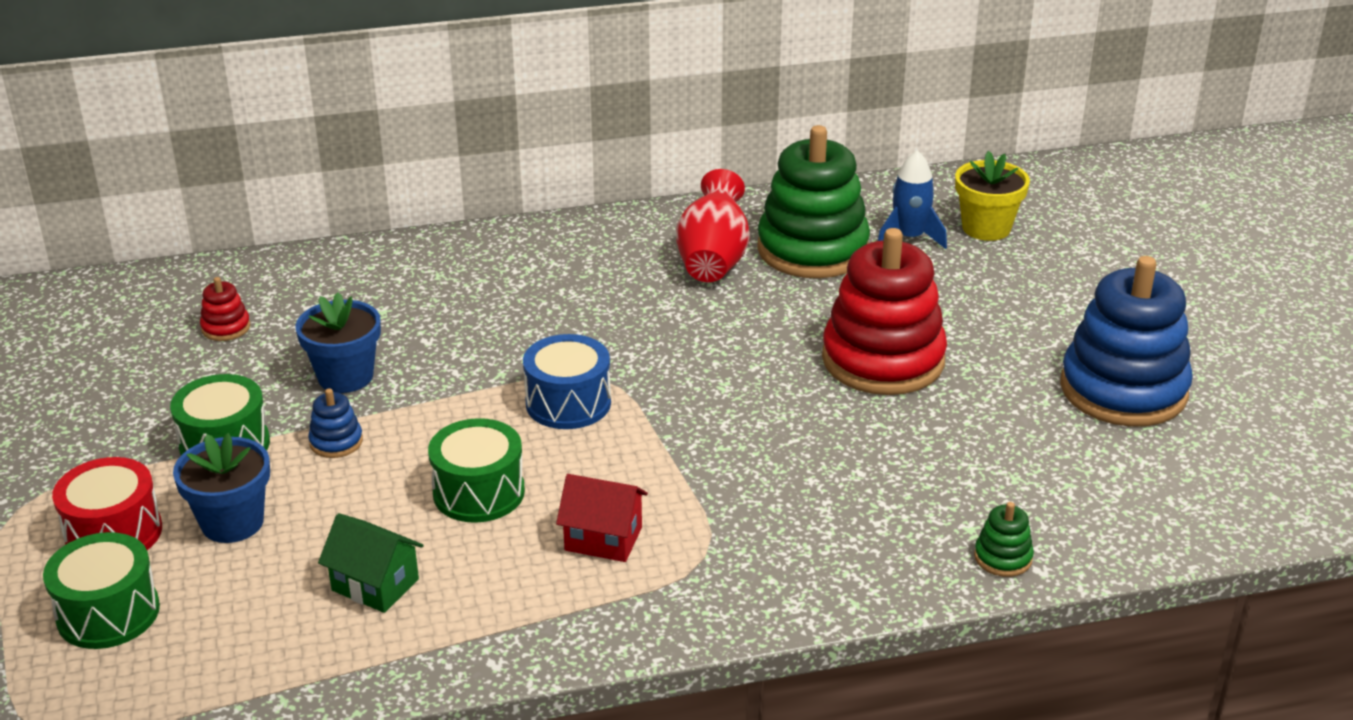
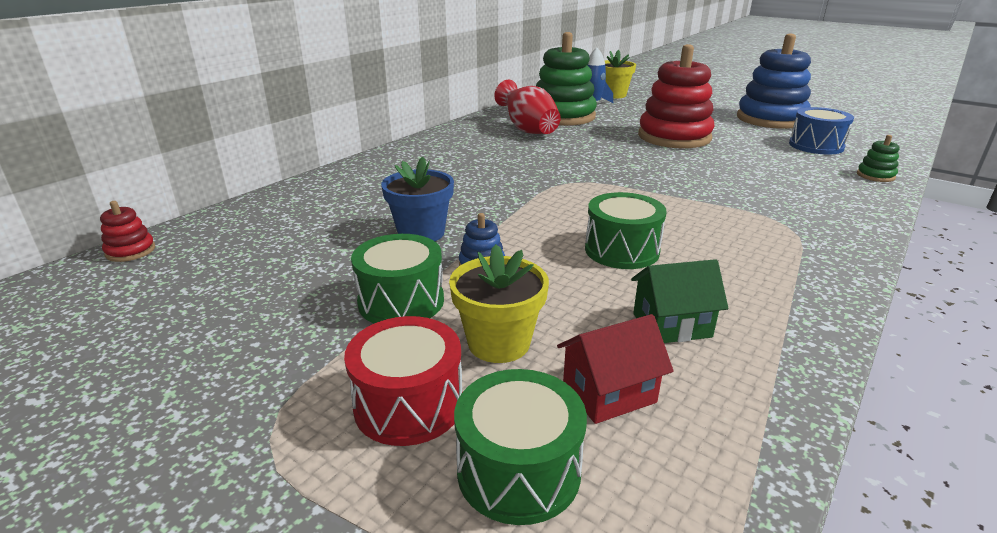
camera: 40 degrees left, 5 degrees down
(226, 328) = (279, 241): red stacking toy -> red stacking toy (130, 251)
(232, 522) = (499, 343): blue flower pot -> yellow flower pot
(568, 403) = (579, 196): blue drum -> blue drum (816, 146)
(603, 539) = (729, 240): red house -> red house (609, 393)

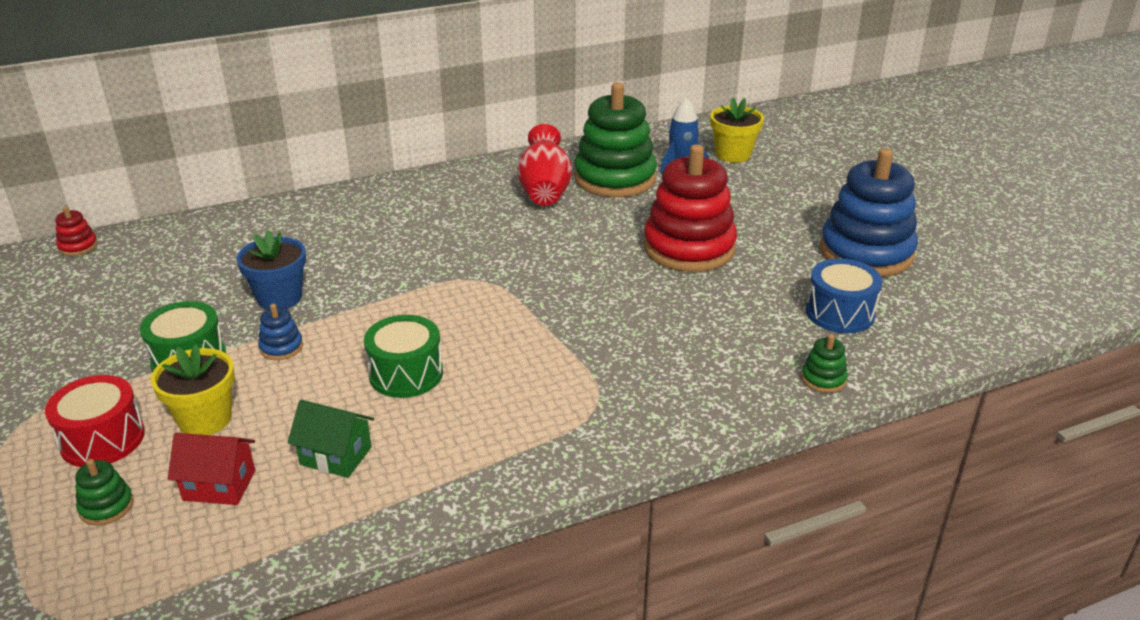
camera: 30 degrees right, 5 degrees up
(518, 470) = (106, 507): green drum -> green stacking toy

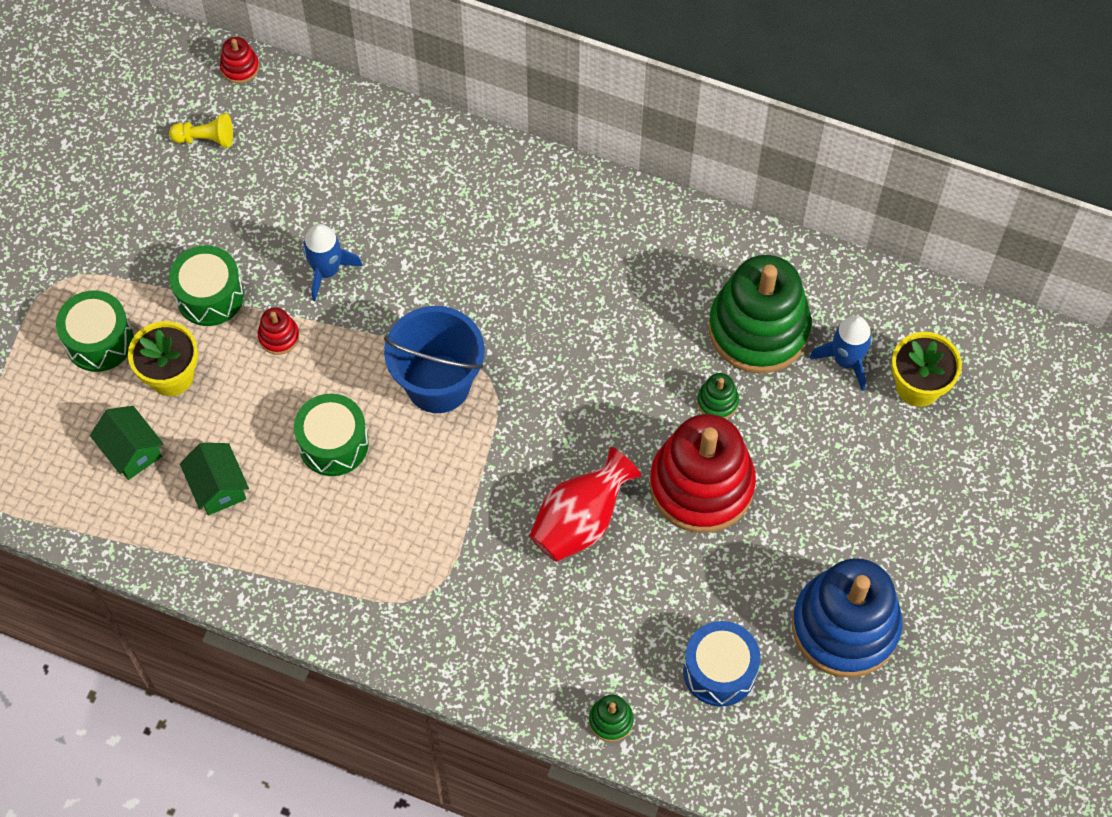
camera: 45 degrees right, 30 degrees up
(86, 289) = (206, 139): none -> yellow pawn
(102, 439) = (99, 341): red drum -> green drum
(106, 507) = (59, 412): green stacking toy -> green stacking toy (717, 401)
(219, 485) = (132, 451): red house -> green house
(279, 298) = (327, 271): blue flower pot -> blue rocket
(281, 347) = (279, 336): blue stacking toy -> red stacking toy
(445, 302) = (438, 383): none -> blue bucket
(545, 191) = (673, 296): red vase -> red vase (580, 521)

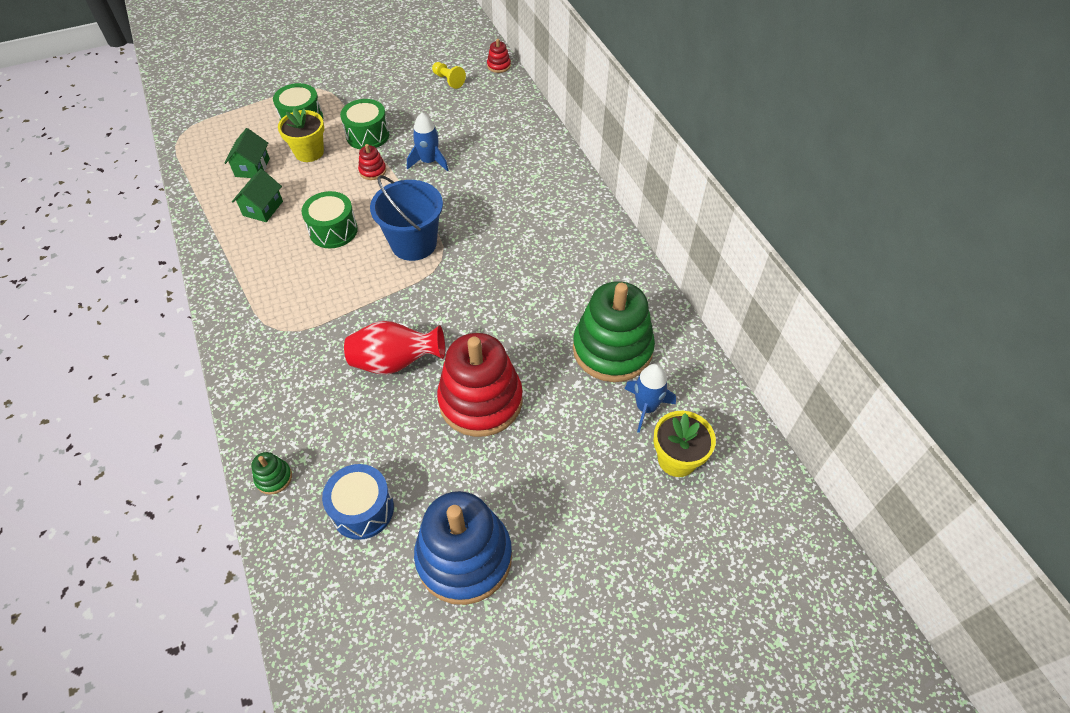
camera: 45 degrees right, 10 degrees down
(717, 401) = (543, 366): green stacking toy -> none

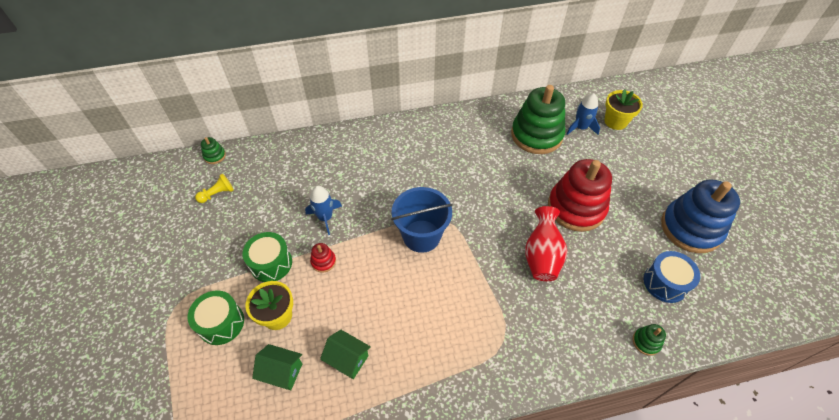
camera: 80 degrees left, 0 degrees up
(333, 230) = (393, 296): green drum -> none
(498, 66) = (215, 156): red stacking toy -> green stacking toy

